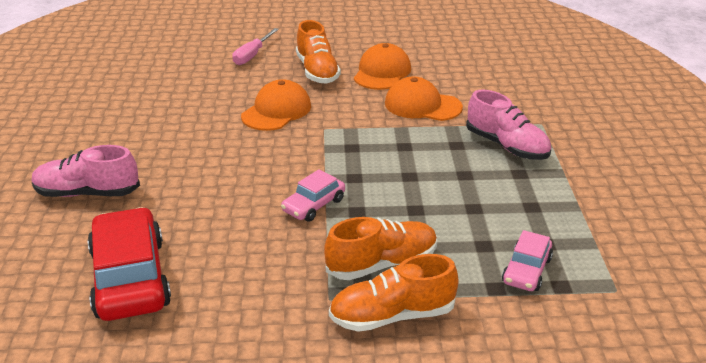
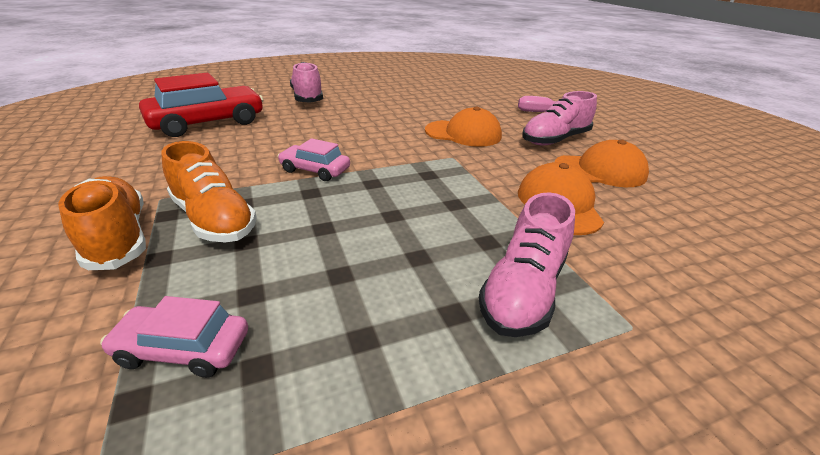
camera: 70 degrees right, 0 degrees up
(317, 71) = (555, 140): orange shoe -> pink shoe

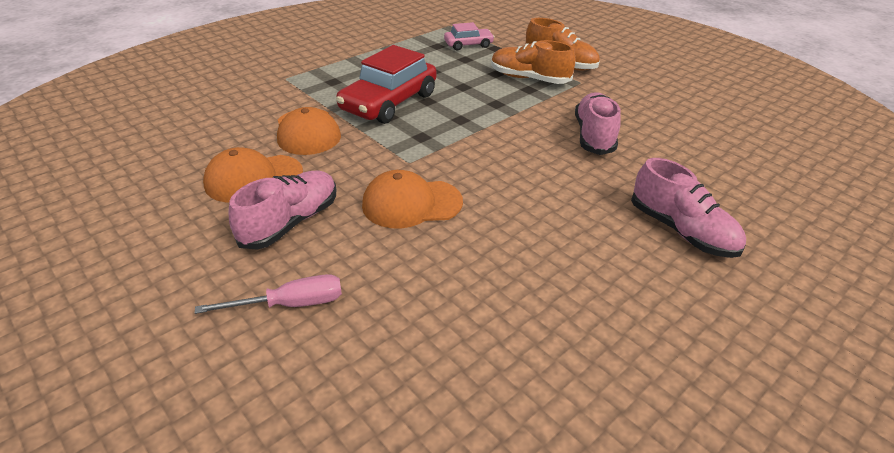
camera: 160 degrees right, 5 degrees up
(208, 123) = (691, 148): red car -> red car (389, 102)
(315, 170) = (515, 120): pink car -> none
(523, 290) = (337, 81): pink shoe -> pink shoe (594, 136)

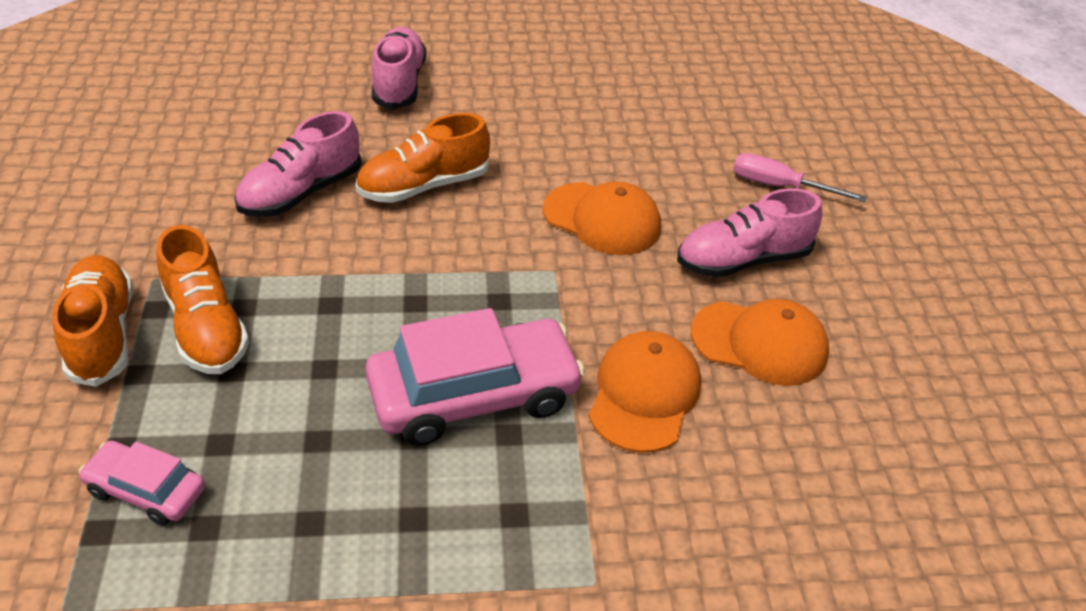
camera: 145 degrees left, 5 degrees up
(389, 102) = (474, 395): red car -> pink car
(542, 170) = (424, 186): none -> orange shoe

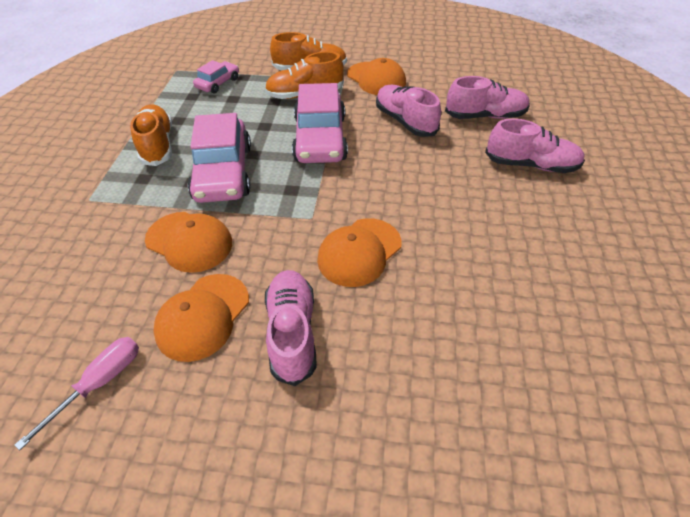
camera: 105 degrees right, 5 degrees up
(155, 234) = (376, 79): none -> orange cap
(283, 115) = (485, 116): none -> pink shoe
(359, 286) = (320, 139): none -> pink car
(424, 186) = (407, 168): orange shoe -> orange shoe (157, 145)
(779, 186) = (386, 397): pink screwdriver -> pink screwdriver (99, 383)

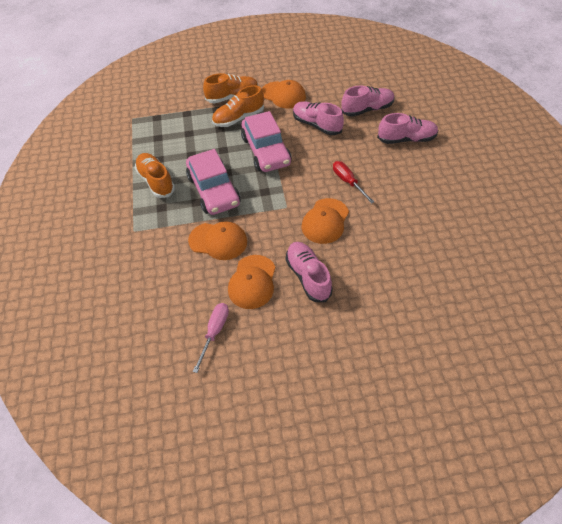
camera: 15 degrees left, 5 degrees up
(218, 83) = (170, 123): pink car -> none
(418, 204) = (348, 182): none -> red screwdriver

